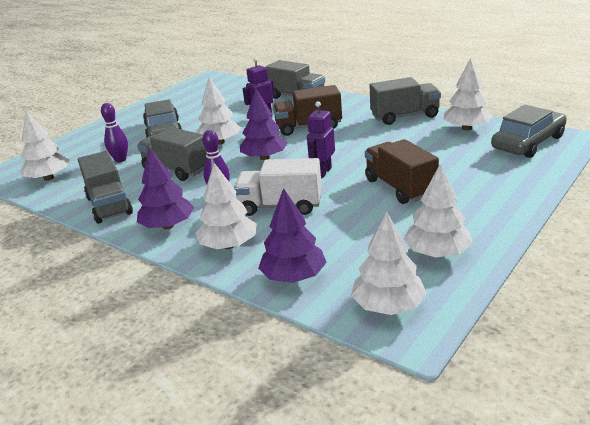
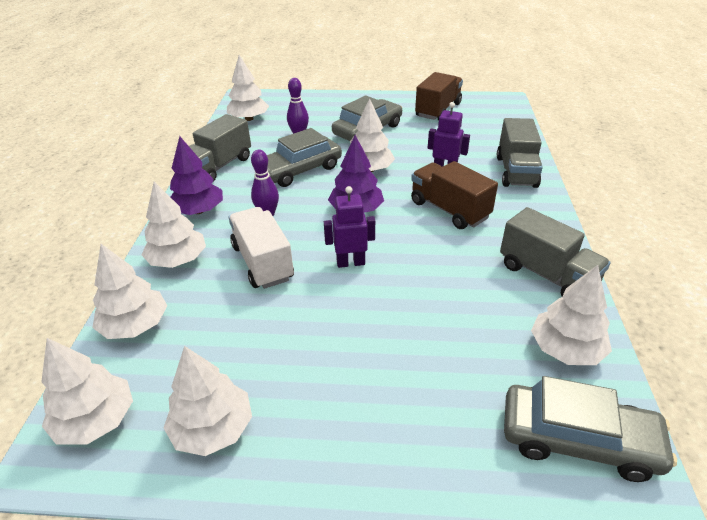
camera: 55 degrees right, 10 degrees up
(176, 169) = (299, 170): grey truck -> grey car
(294, 277) = (135, 325): purple tree -> white tree
(400, 187) = (351, 339): brown truck -> brown truck (438, 110)

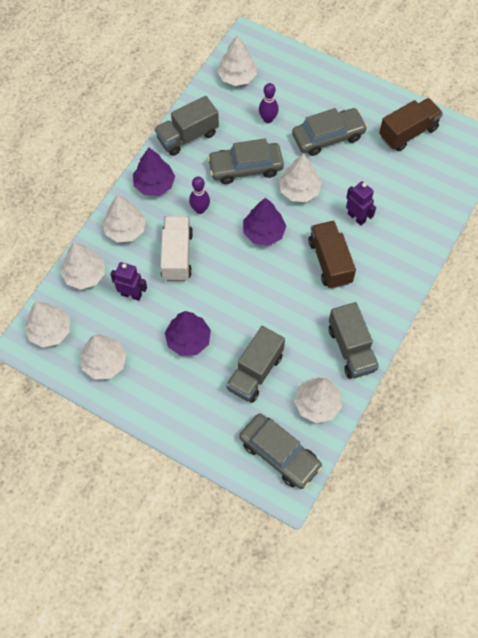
camera: 25 degrees right, 25 degrees up
(332, 345) = (188, 340): none -> purple tree
(350, 262) = (232, 281): purple robot -> purple robot (131, 294)
(516, 171) = (412, 243): grey truck -> grey truck (255, 372)

